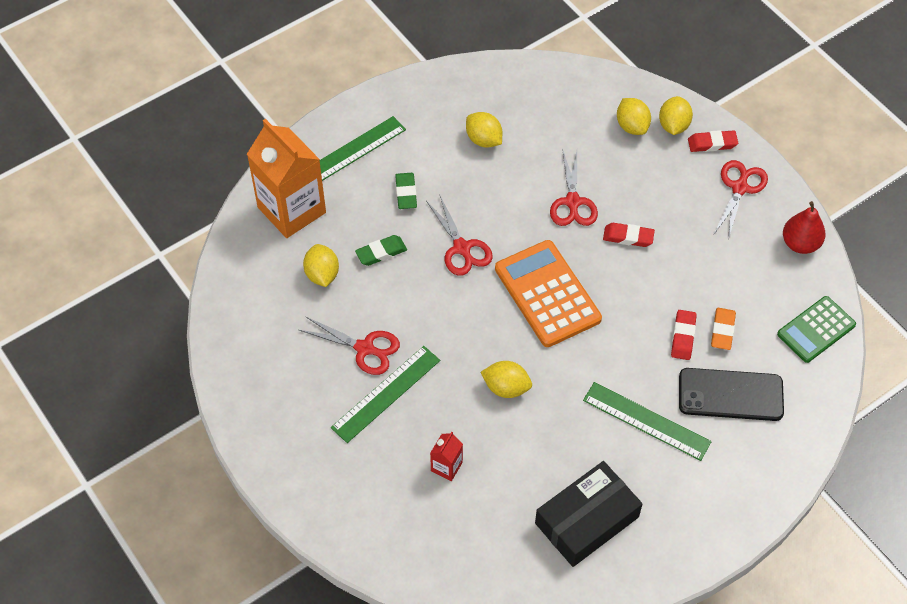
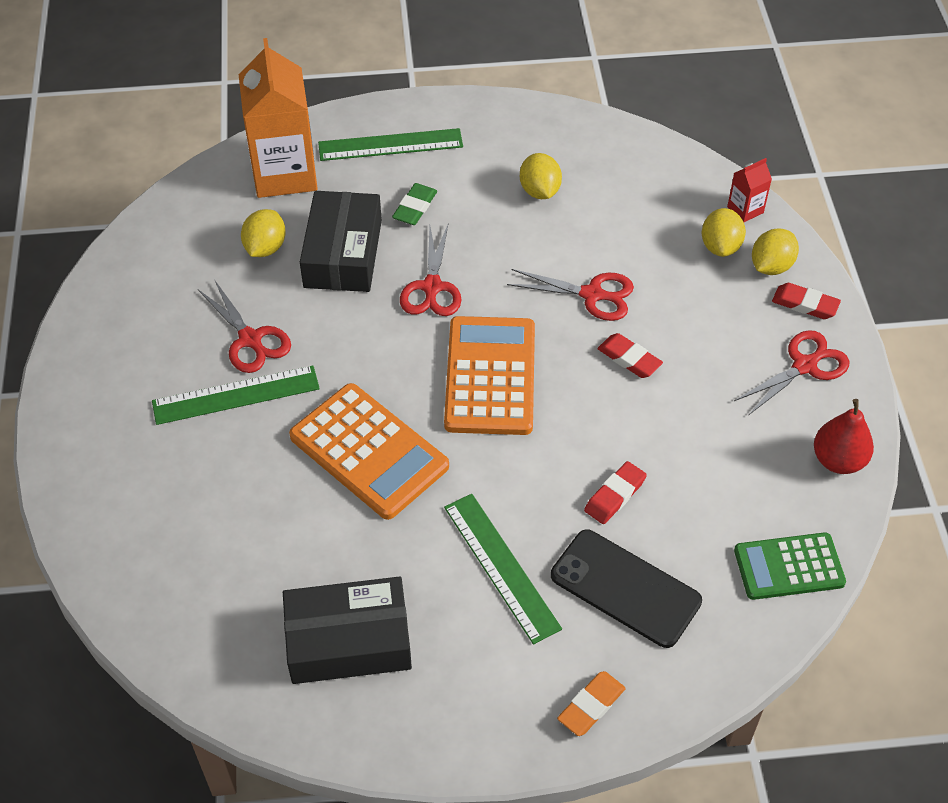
camera: 30 degrees right, 5 degrees down
(381, 252) = (343, 253): green eraser -> black box
(446, 466) = (239, 501): red carton -> red carton (745, 210)
(506, 388) = (368, 452): yellow lemon -> orange calculator
(572, 202) = (592, 295): red scissors -> red scissors turned 105 degrees counterclockwise
(722, 330) = (668, 511): orange eraser -> orange eraser (591, 706)

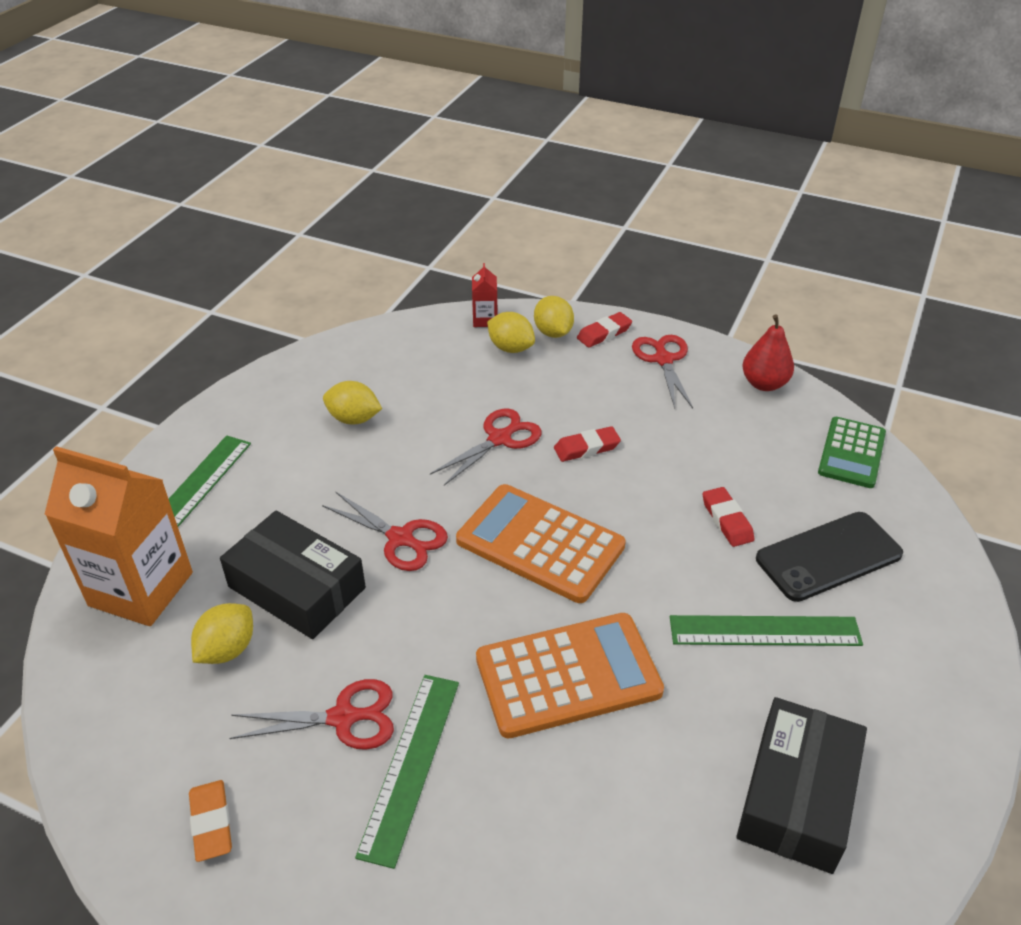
camera: 60 degrees left, 10 degrees down
(265, 248) = (227, 649): yellow lemon -> yellow lemon turned 75 degrees clockwise
(415, 207) = (290, 508): green eraser -> none
(591, 706) = (944, 634): orange eraser -> orange eraser (211, 823)

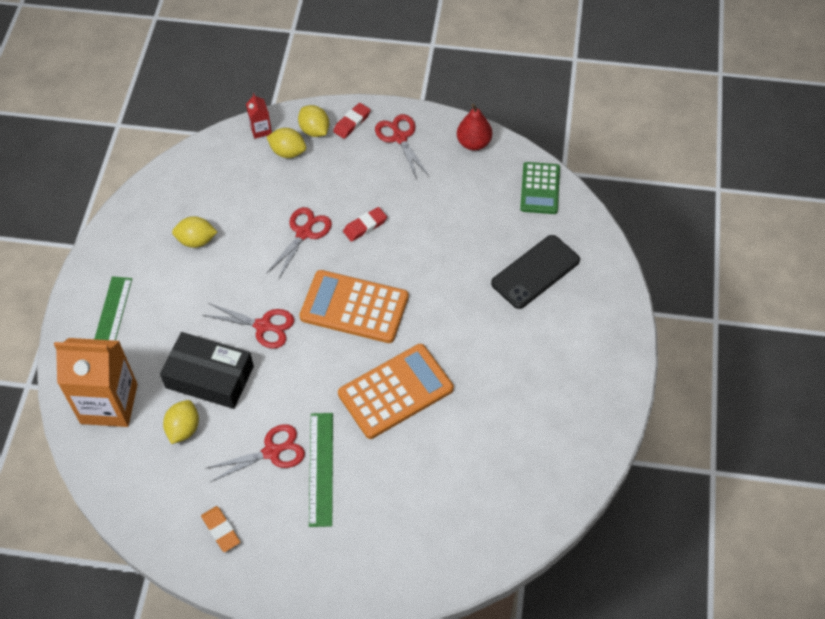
camera: 15 degrees left, 15 degrees up
(727, 520) = (468, 260): red eraser -> none
(764, 631) = (505, 333): green ruler -> none
(797, 795) = (538, 428): black box -> none

